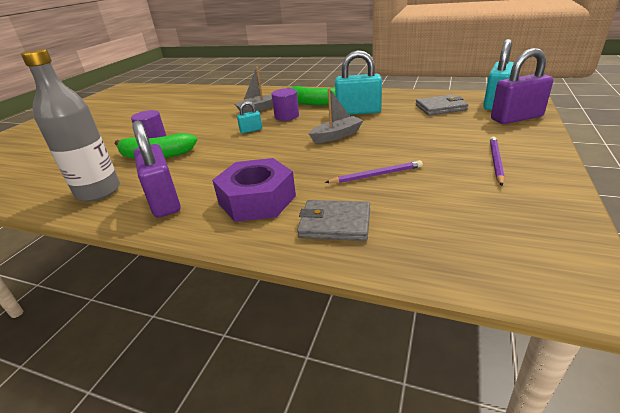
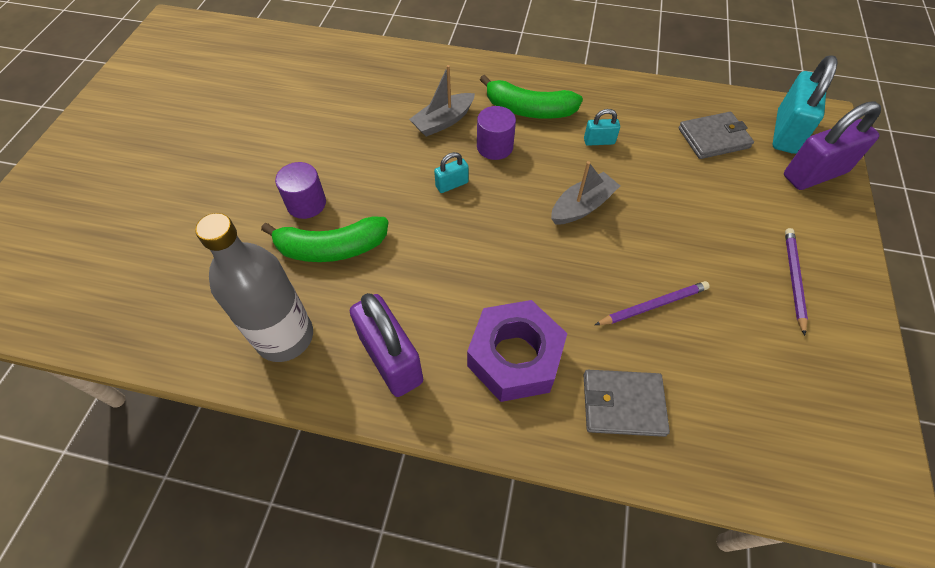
camera: 10 degrees left, 25 degrees up
(358, 112) = (599, 141): turquoise padlock -> turquoise padlock, size x0.48

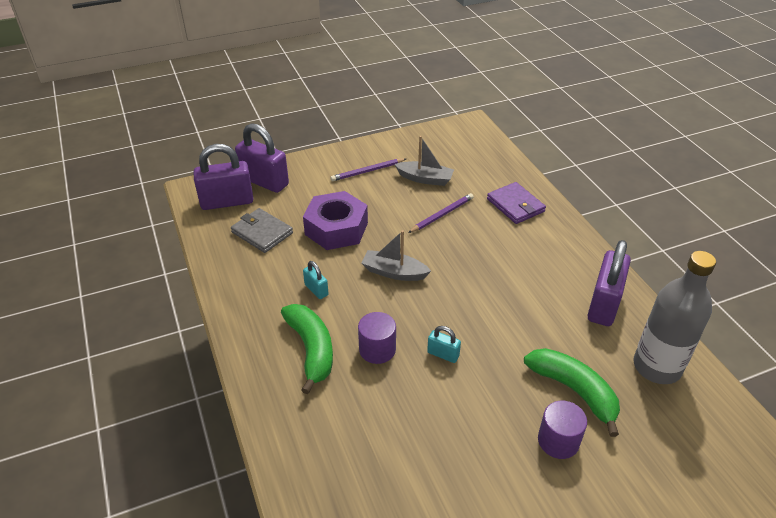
camera: 125 degrees left, 15 degrees down
(443, 121) = (377, 403): grey boat -> grey boat (425, 179)
(515, 357) = (538, 254): purple nut -> purple nut (336, 228)
(623, 404) = (515, 205): grey wallet -> purple wallet
(653, 305) = (442, 215): purple pencil -> purple pencil turned 105 degrees clockwise
(786, 132) = (227, 202): turquoise padlock -> purple padlock

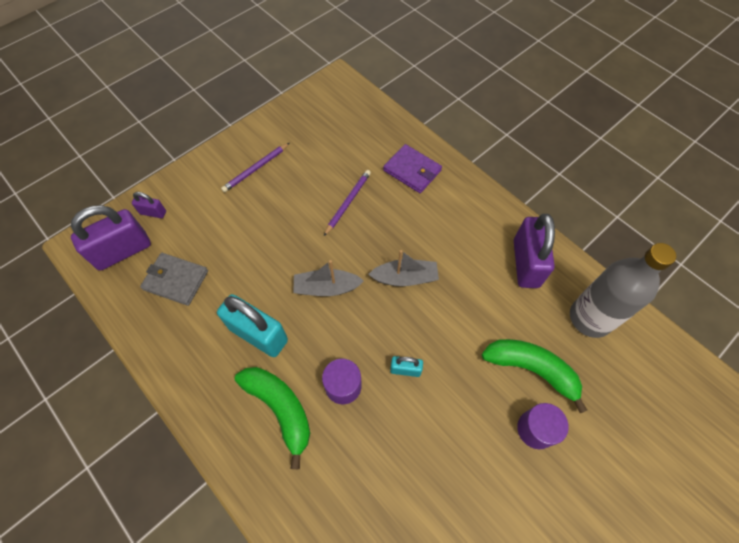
camera: 20 degrees left, 20 degrees up
(264, 181) = (153, 212): purple padlock -> purple padlock, size x0.48
(316, 290) = (258, 334): turquoise padlock -> turquoise padlock, size x2.08
(336, 228) = (250, 251): purple nut -> none
(425, 179) = (316, 162): grey boat -> grey boat (405, 278)

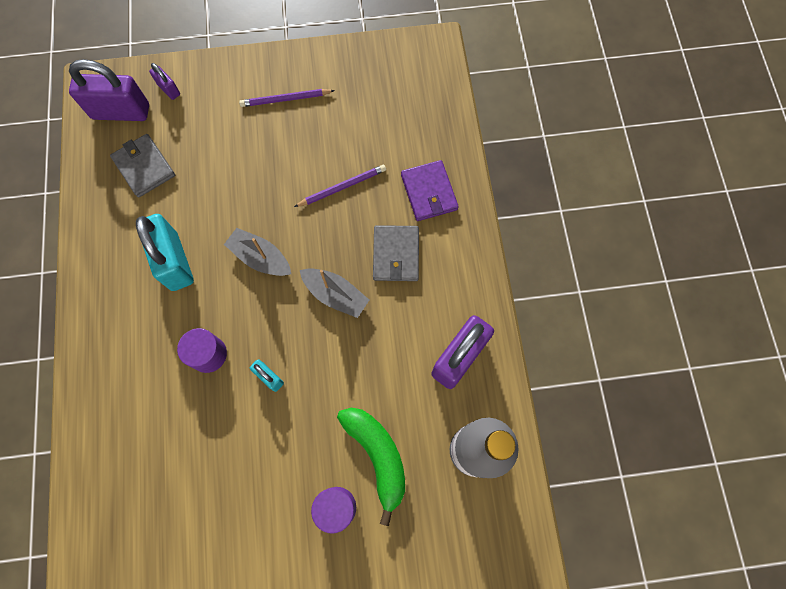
camera: 35 degrees right, 10 degrees up
(280, 408) = (146, 337): green banana -> none
(424, 224) = (396, 255): none -> grey wallet

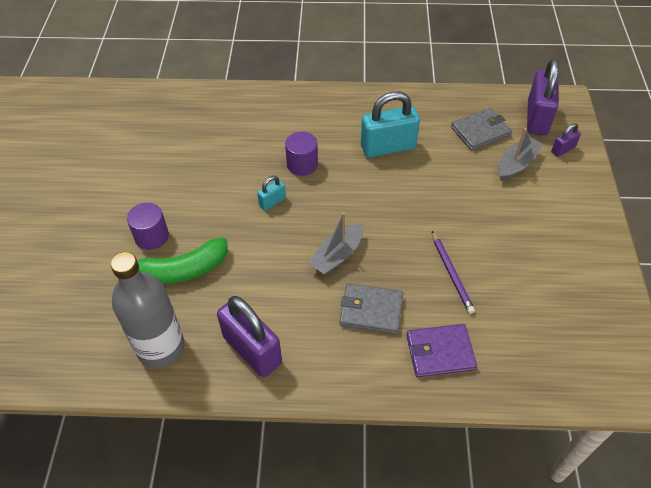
camera: 100 degrees right, 20 degrees down
(260, 258) = (383, 204): grey boat -> grey boat (516, 164)
(285, 99) = (555, 236): purple pencil -> none

